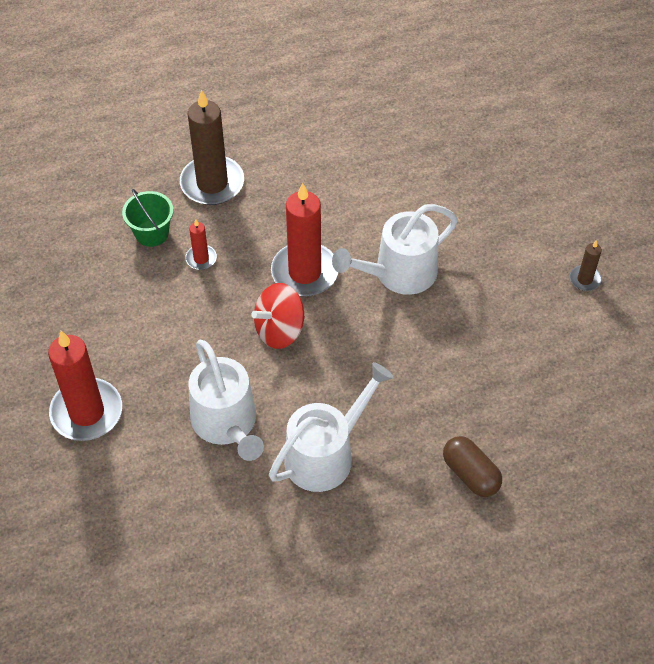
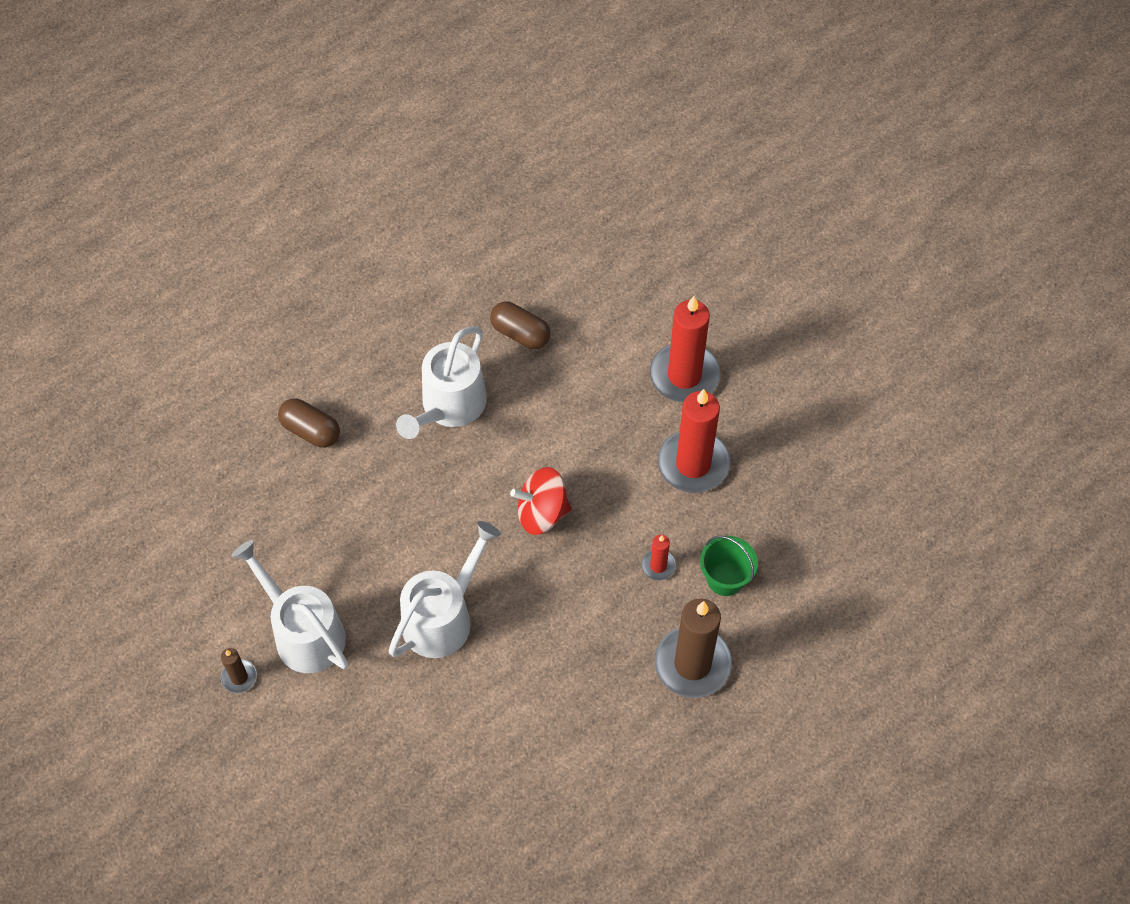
camera: 160 degrees right, 5 degrees up
(224, 508) = (520, 334): none -> brown capsule
(227, 423) = (551, 406): white watering can -> white watering can (304, 633)
(279, 330) = (542, 513): red spinning top -> red spinning top turned 135 degrees counterclockwise
(304, 272) = (543, 586): red candle -> red candle (693, 464)

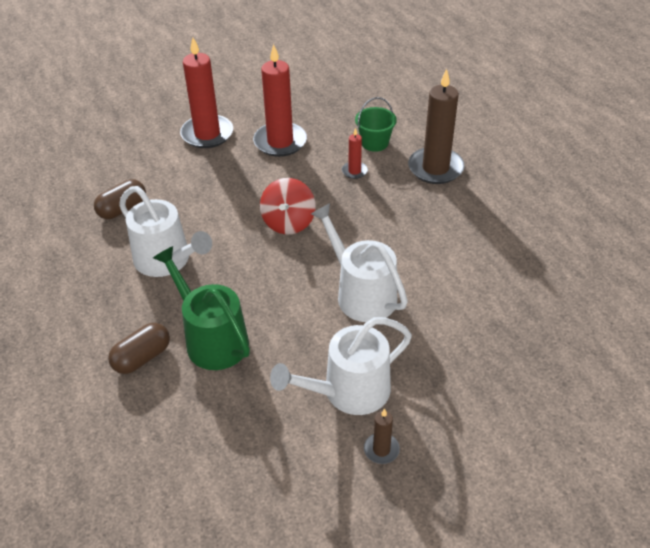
camera: 75 degrees left, 15 degrees down
(347, 486) = (212, 339): none -> green watering can

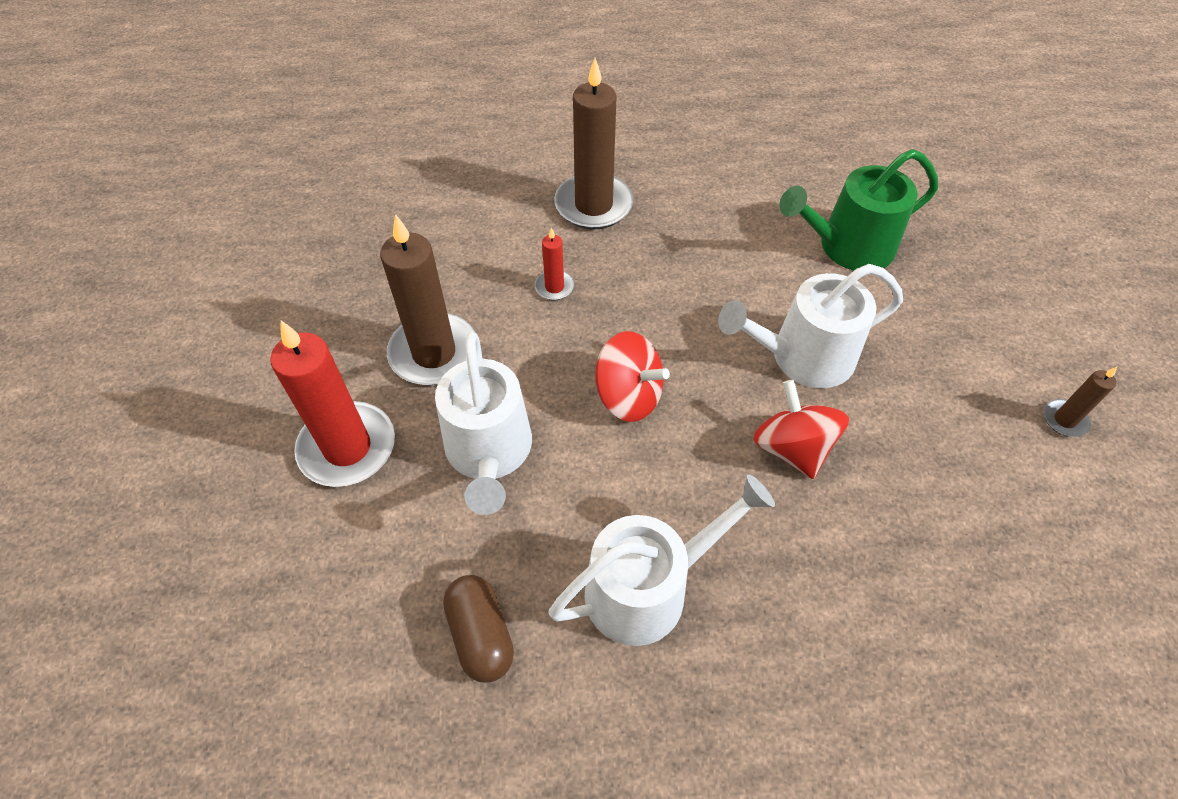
camera: 70 degrees left, 10 degrees up
(142, 357) = (859, 676): brown capsule -> none
(212, 339) = (842, 563): green watering can -> green watering can (848, 247)
(280, 142) = (434, 353): red candle -> brown candle
(285, 301) = (792, 448): none -> red spinning top
(349, 391) = (970, 424): white watering can -> white watering can (489, 452)
(374, 143) = (505, 246): green bucket -> none

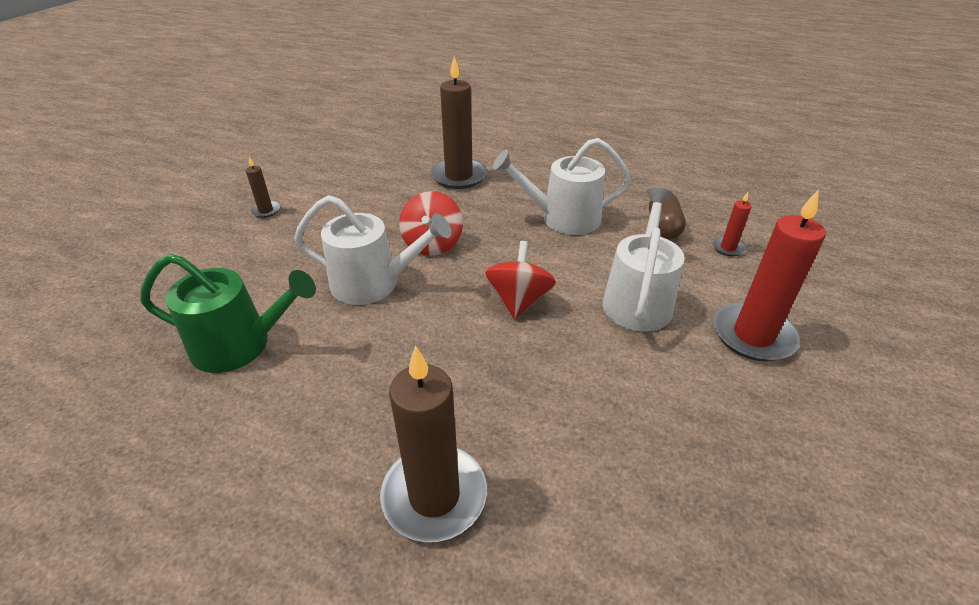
camera: 155 degrees left, 15 degrees down
(434, 353) = (672, 384): brown candle -> brown candle (459, 176)
(554, 287) = (533, 406): red candle -> red candle (728, 248)
(628, 396) = (518, 300): red spinning top -> red spinning top turned 45 degrees clockwise

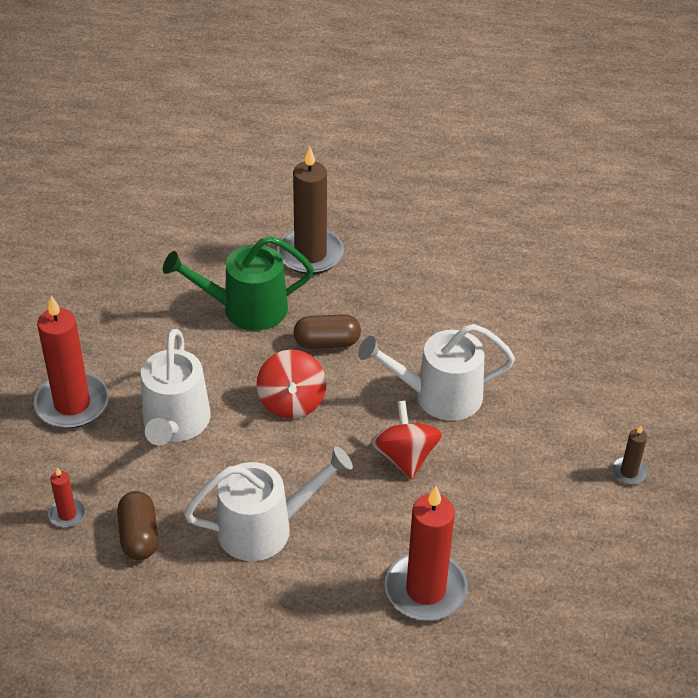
camera: 165 degrees right, 5 degrees up
(240, 345) = (511, 318): green watering can -> green watering can (246, 309)
(459, 176) = (425, 590): brown candle -> red candle
(461, 354) = (327, 342): none -> brown capsule

